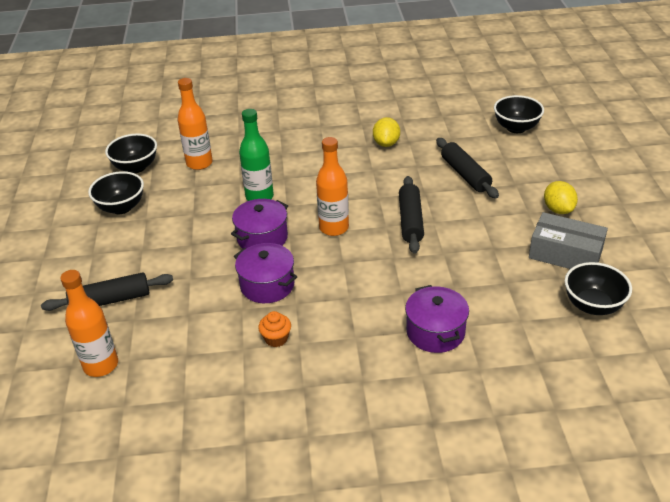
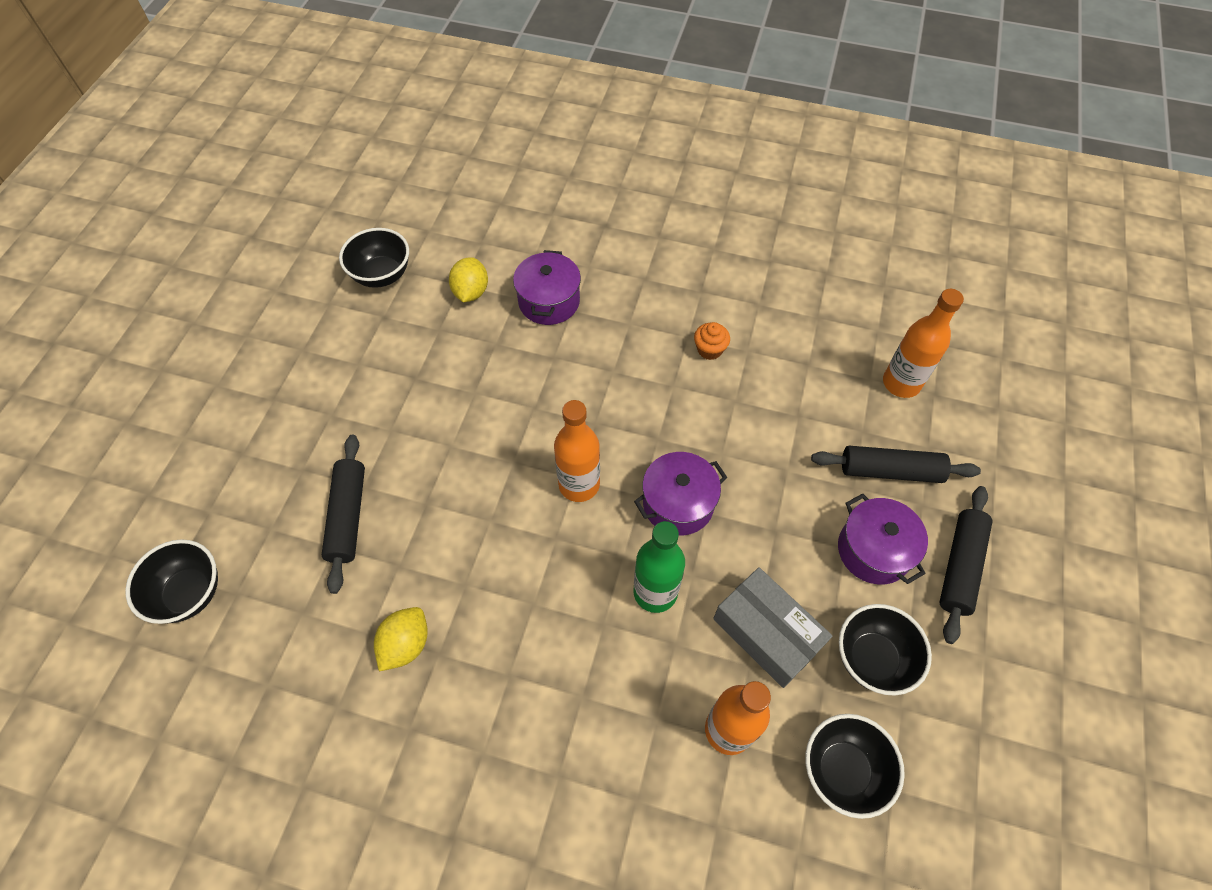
camera: 160 degrees left, 20 degrees up
(267, 285) = (696, 423): purple pot -> purple pot (873, 550)
(411, 221) = (477, 458): black rolling pin -> black rolling pin (960, 566)
(558, 209) = (294, 405): yellow lemon -> yellow lemon (471, 292)
(565, 254) = (349, 340): grey box -> grey box (767, 632)

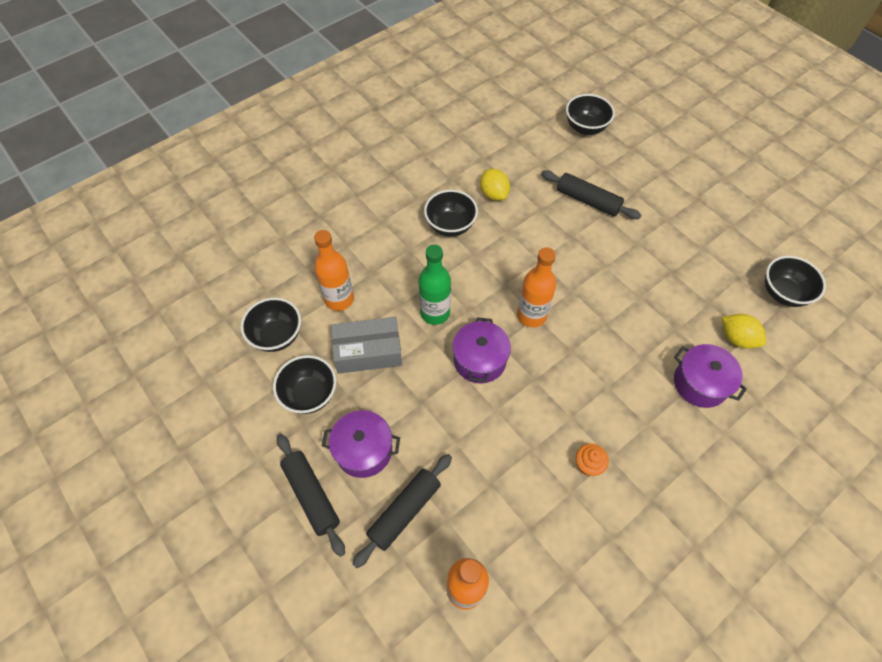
camera: 125 degrees right, 0 degrees up
(504, 666) = (450, 226): none -> black bowl

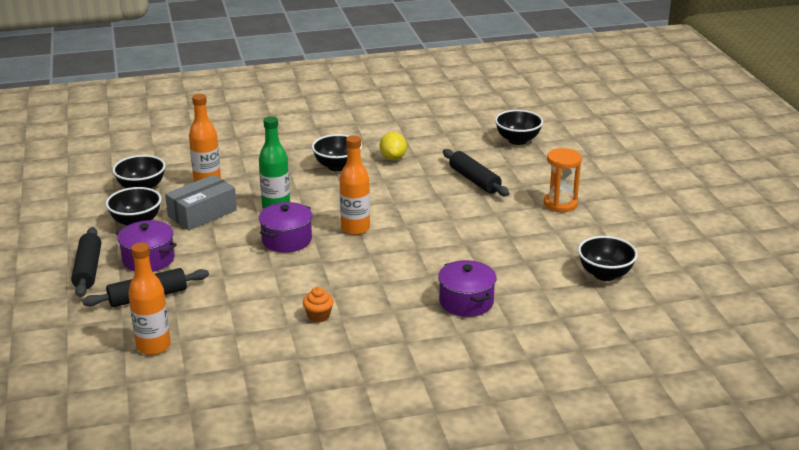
camera: 25 degrees right, 30 degrees down
(368, 352) = (202, 213): grey box -> grey box turned 60 degrees counterclockwise
(682, 208) = (560, 204): none -> orange hourglass
(737, 338) = (529, 287): yellow lemon -> none

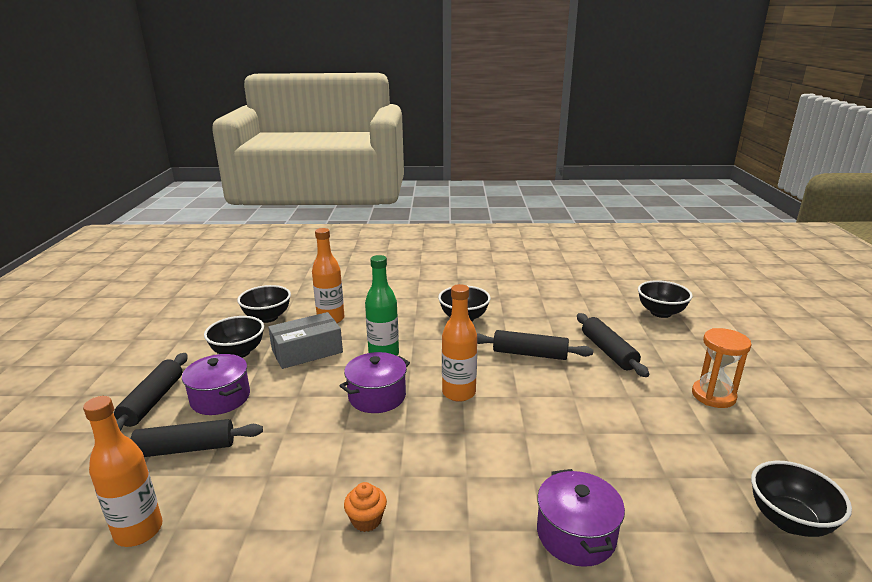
camera: 15 degrees right, 5 degrees down
(393, 158) = (523, 316): yellow lemon -> none
(407, 190) = (530, 354): none -> black rolling pin

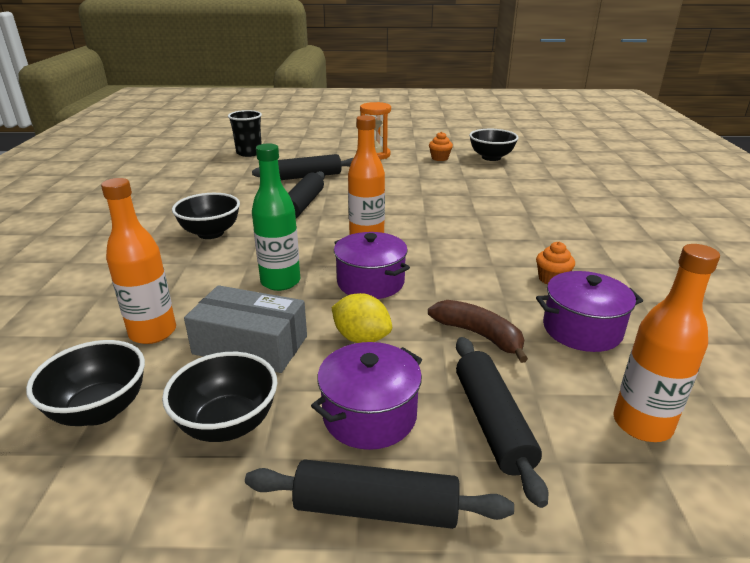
camera: 90 degrees left, 5 degrees up
(283, 452) = (479, 335): none -> brown banana
(300, 393) = (361, 338): none -> yellow lemon
(307, 351) = (250, 345): grey box -> grey box turned 45 degrees counterclockwise
(576, 534) = (527, 206): purple pot -> purple pot (582, 329)
(660, 313) = (249, 153): black bowl -> black cup
(742, 456) = (439, 158): none -> orange cupcake

